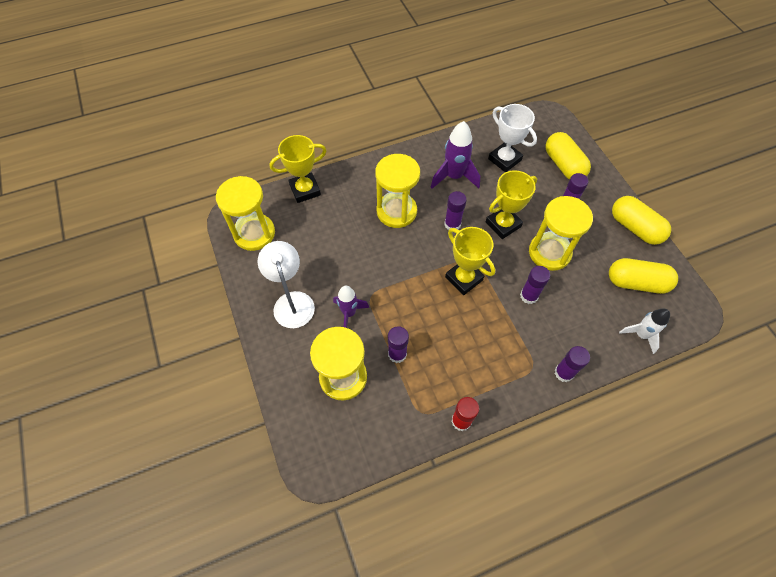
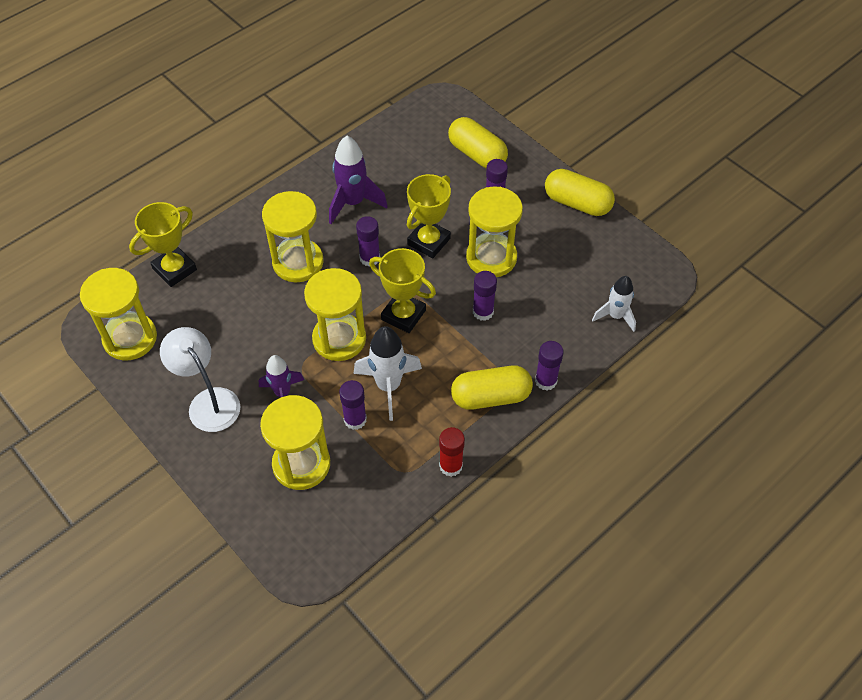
camera: 20 degrees left, 5 degrees down
(407, 282) = (339, 339): none -> yellow hourglass
(433, 334) = (388, 386): none -> white rocket
(504, 159) = (406, 166): white trophy -> none
(636, 283) = (595, 262): yellow capsule -> yellow capsule (490, 397)

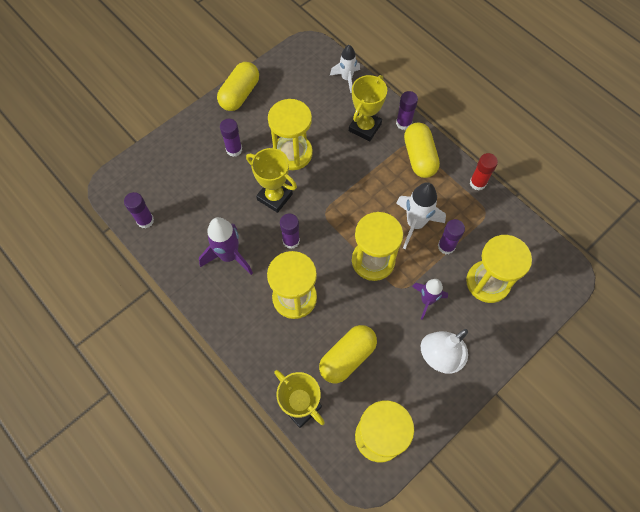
camera: 90 degrees left, 10 degrees up
(403, 315) = (348, 214): yellow trophy -> yellow trophy (364, 127)
(477, 154) = (181, 160): yellow capsule -> yellow capsule (347, 357)
(483, 312) = (344, 160): purple glue stick -> purple glue stick (145, 220)

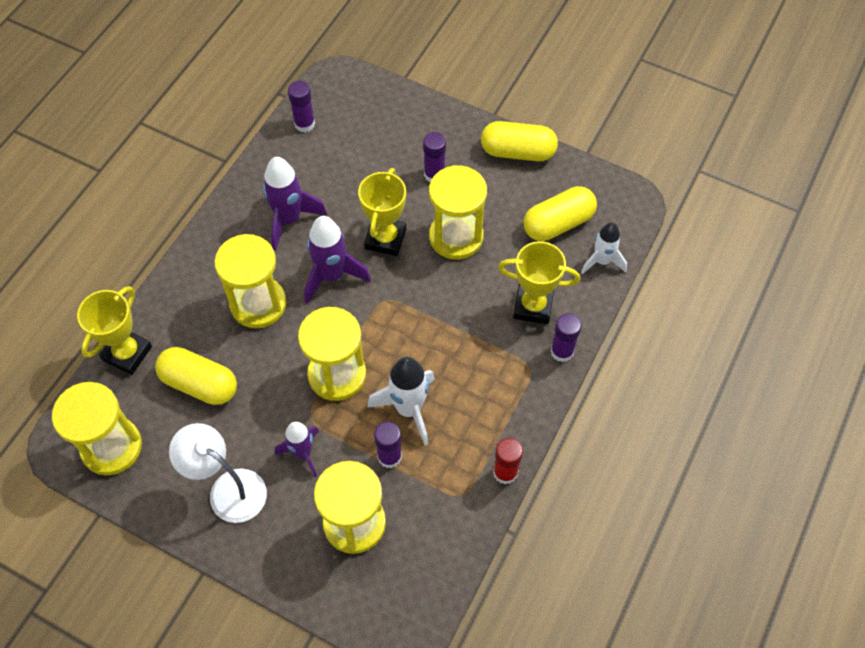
camera: 70 degrees right, 5 degrees down
(291, 241) = (332, 276): purple glue stick -> purple rocket
(419, 157) = (515, 386): yellow capsule -> yellow capsule (558, 223)

